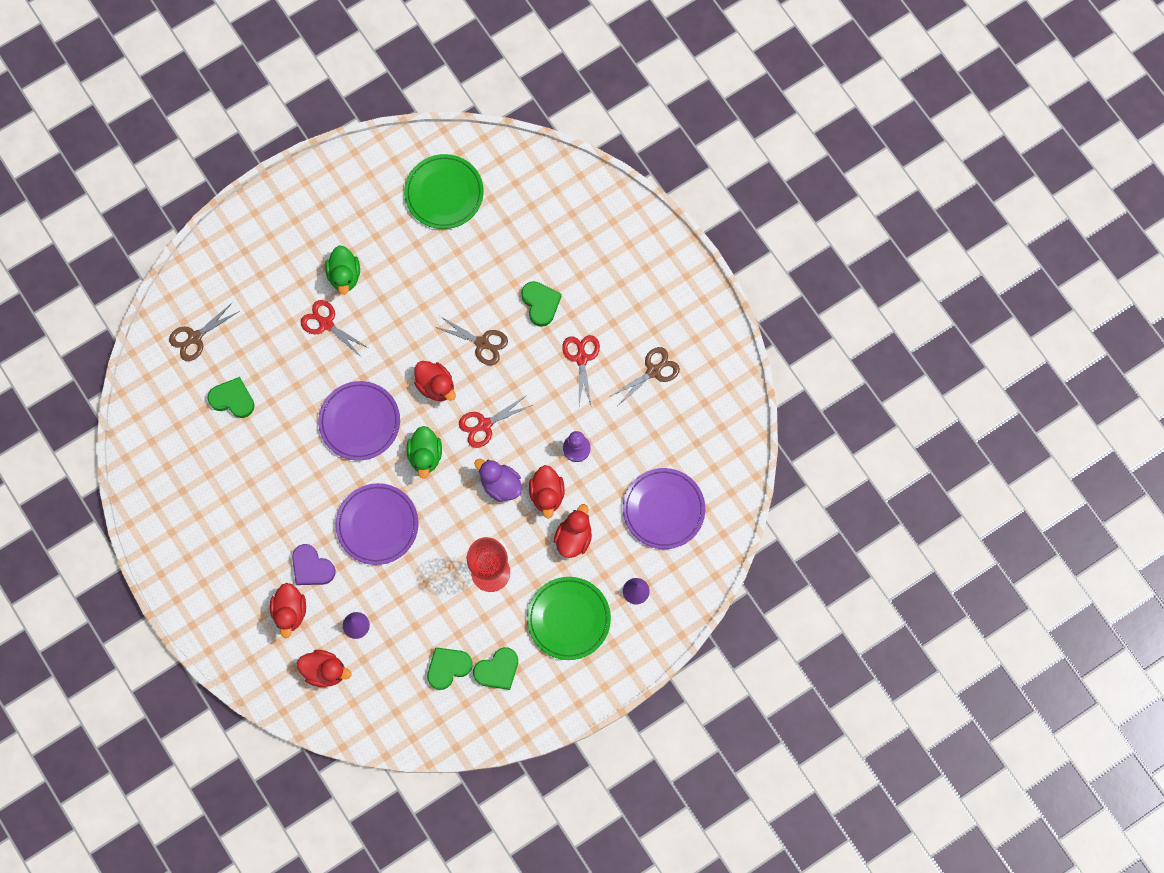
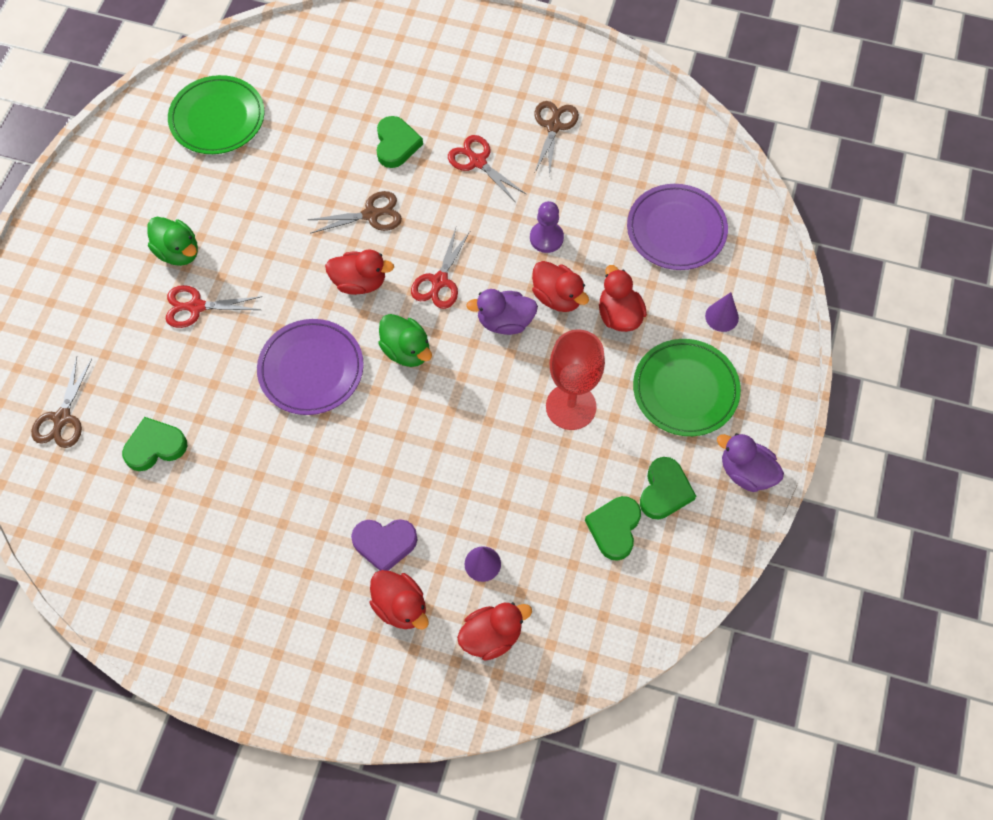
camera: 40 degrees left, 10 degrees down
(377, 525) = (416, 450): purple plate -> none
(540, 304) = (396, 144): green heart -> green heart turned 60 degrees clockwise
(555, 699) = (746, 472): none -> purple duck

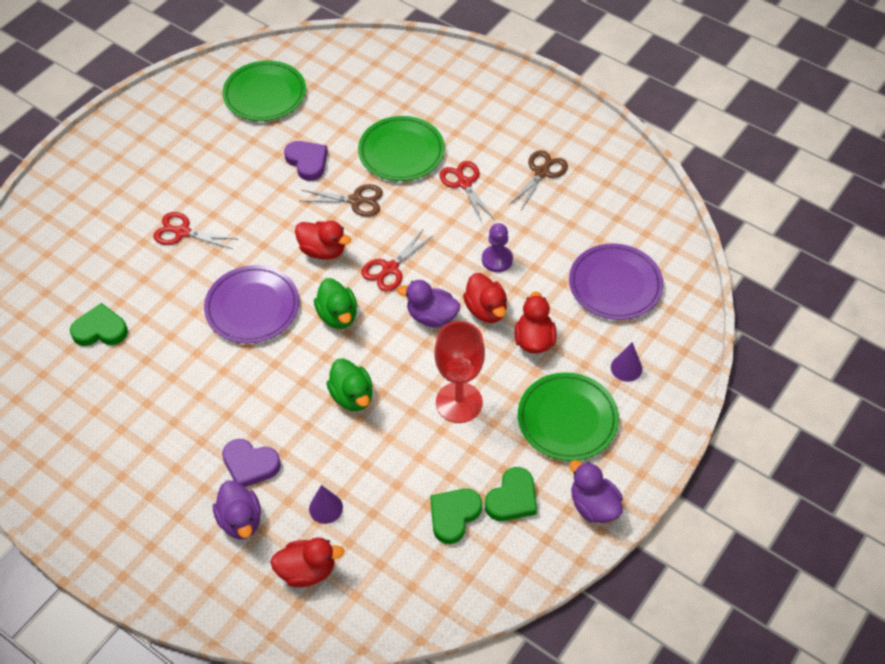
camera: 20 degrees right, 10 degrees down
(62, 418) = (39, 287): brown scissors -> none
(178, 252) = (187, 186): green duck -> green duck (352, 396)
(299, 185) = (307, 162): none -> purple heart
(396, 144) = (401, 152): green heart -> green plate
(400, 606) = (240, 520): red duck -> purple duck

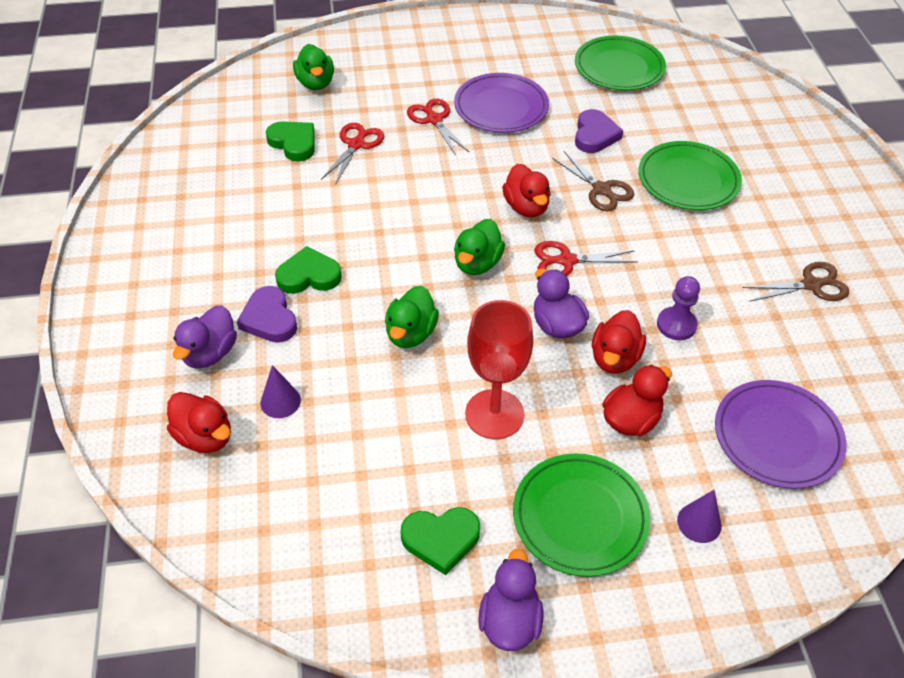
camera: 45 degrees right, 5 degrees down
(53, 269) = (315, 83): none -> green duck
(252, 307) = (418, 207): purple plate -> purple plate (501, 107)
(454, 515) = (371, 505): green heart -> green heart (309, 276)
(464, 183) = (719, 241): red scissors -> red scissors (356, 144)

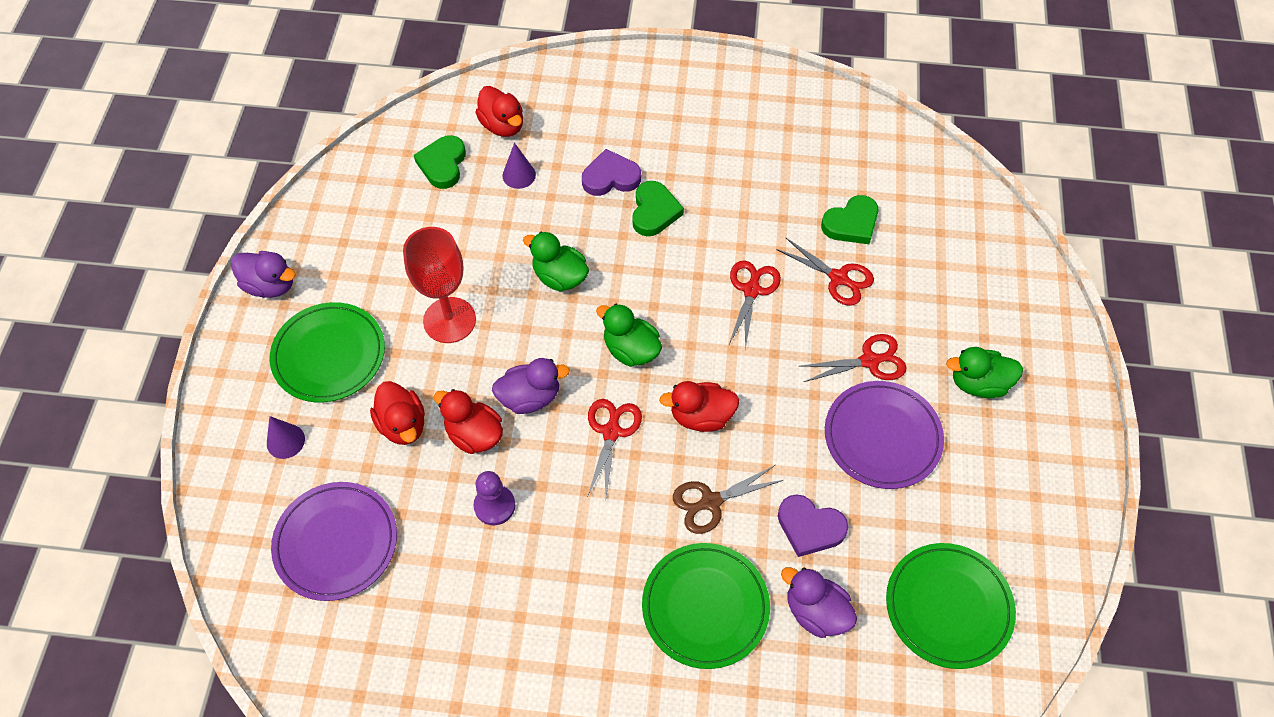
camera: 105 degrees right, 10 degrees up
(205, 436) = (502, 125): red duck -> red duck turned 90 degrees counterclockwise
(210, 353) = (585, 134): purple duck -> purple duck (815, 612)
(315, 83) = (957, 257): green duck -> green duck (978, 383)
(384, 195) = (751, 290): none -> red scissors
(441, 539) = (352, 257): green heart -> green heart (443, 164)
(812, 285) = (502, 673): brown scissors -> none

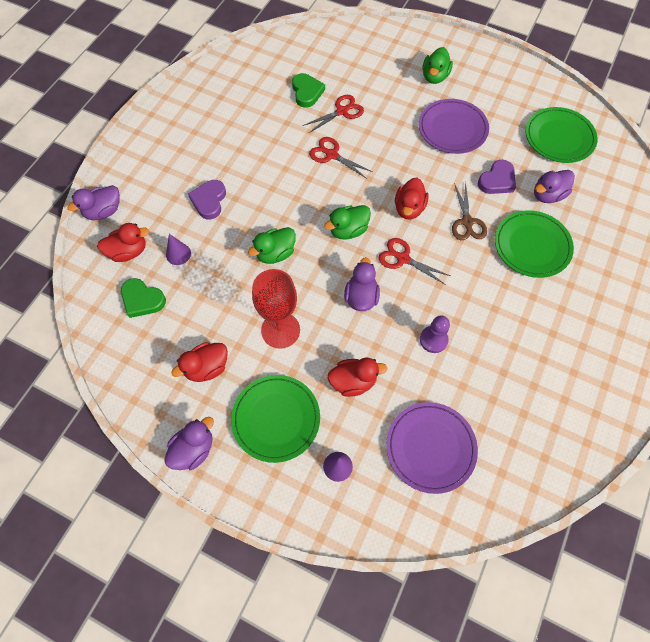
camera: 70 degrees left, 5 degrees up
(474, 434) = (377, 338): red duck -> red duck (207, 368)
(549, 79) = (104, 211): none -> purple duck
(654, 212) = (249, 185): green heart -> none
(870, 361) = (402, 117): red scissors -> none

